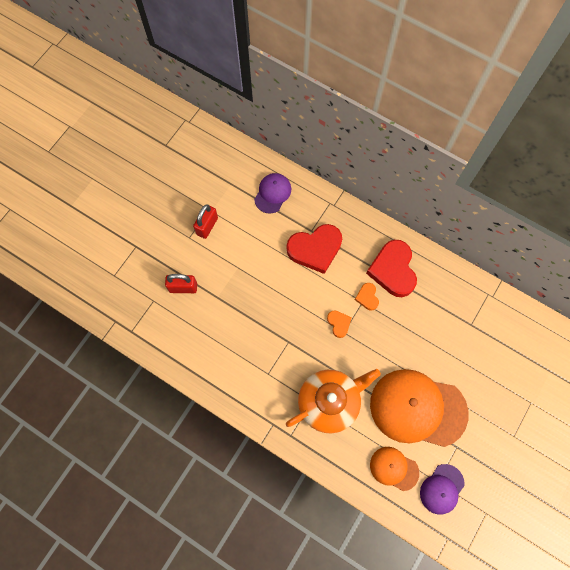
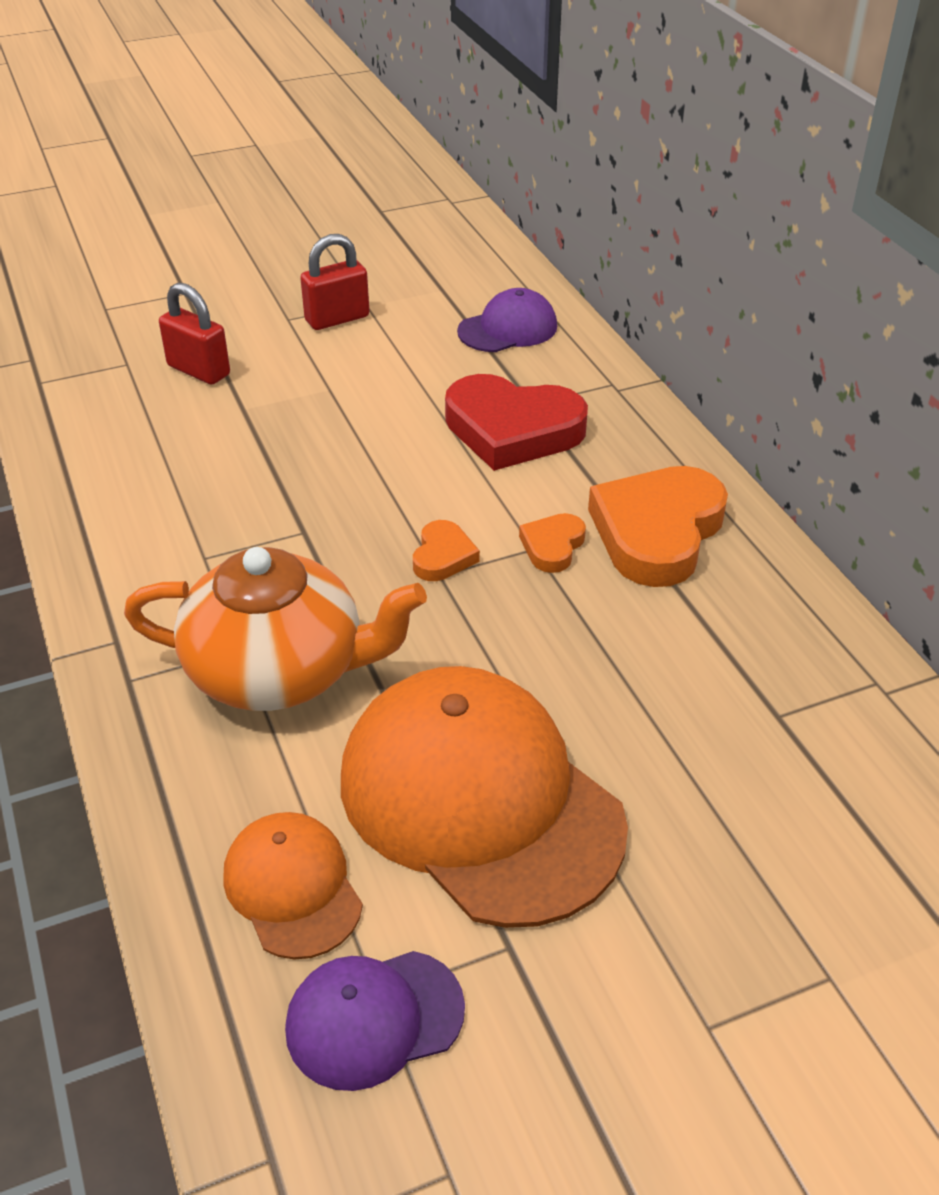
camera: 35 degrees right, 30 degrees down
(393, 270) = (657, 532): red heart -> orange heart

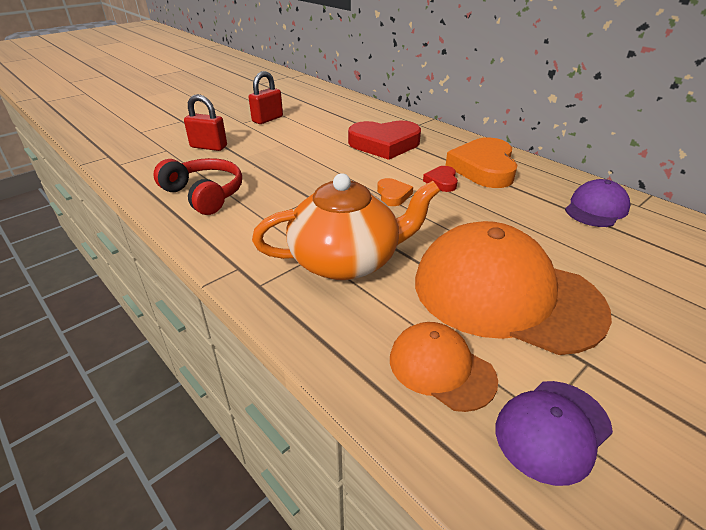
camera: 20 degrees left, 5 degrees down
(138, 481) = (204, 195): none -> red headphones
(508, 329) = (352, 112): purple cap -> purple cap (596, 208)
(552, 546) = (442, 181): orange heart -> red heart

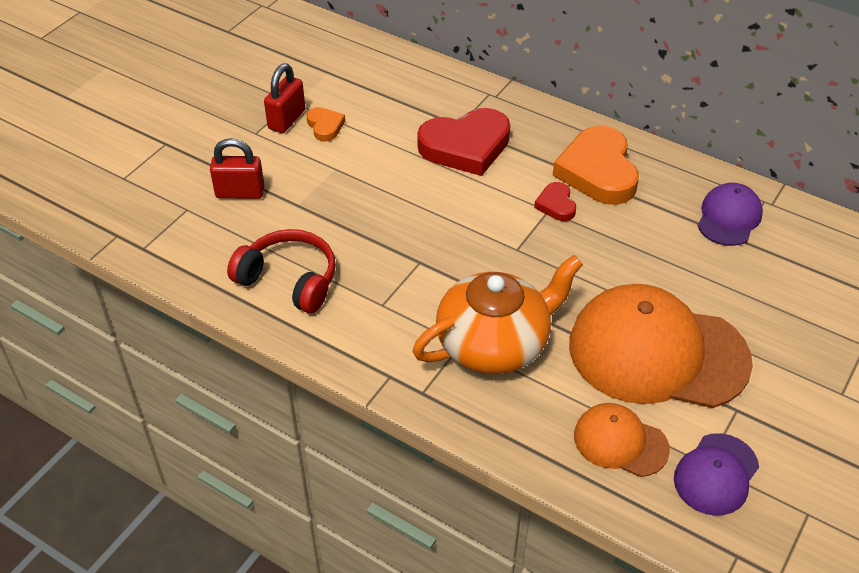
camera: 15 degrees left, 10 degrees up
(393, 195) = (508, 238): orange heart -> orange heart (325, 126)

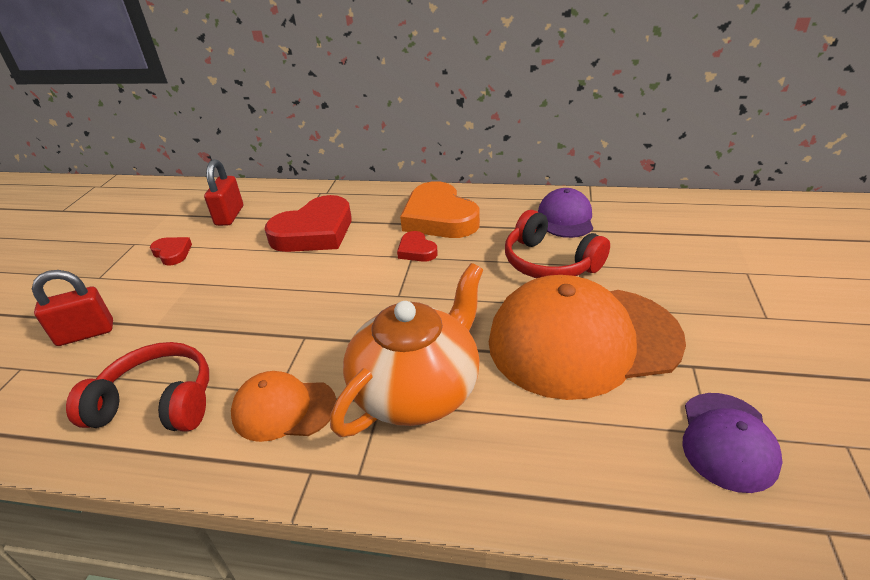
camera: 20 degrees left, 10 degrees down
(287, 120) = (131, 258): red padlock -> red padlock (229, 216)
(325, 126) = (172, 253): orange heart -> red heart
(620, 442) = (608, 445): orange cap -> orange cap (284, 409)
(678, 264) = (550, 262): none -> red headphones

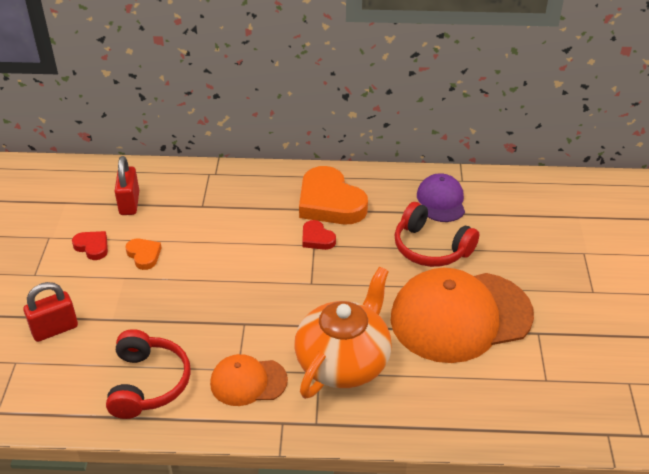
camera: 10 degrees left, 5 degrees up
(157, 403) = (147, 383): red headphones -> red headphones turned 90 degrees clockwise
(221, 262) = (144, 255): none -> orange heart
(314, 232) = (219, 220): red heart -> none
(727, 441) = (556, 384): purple cap -> none

